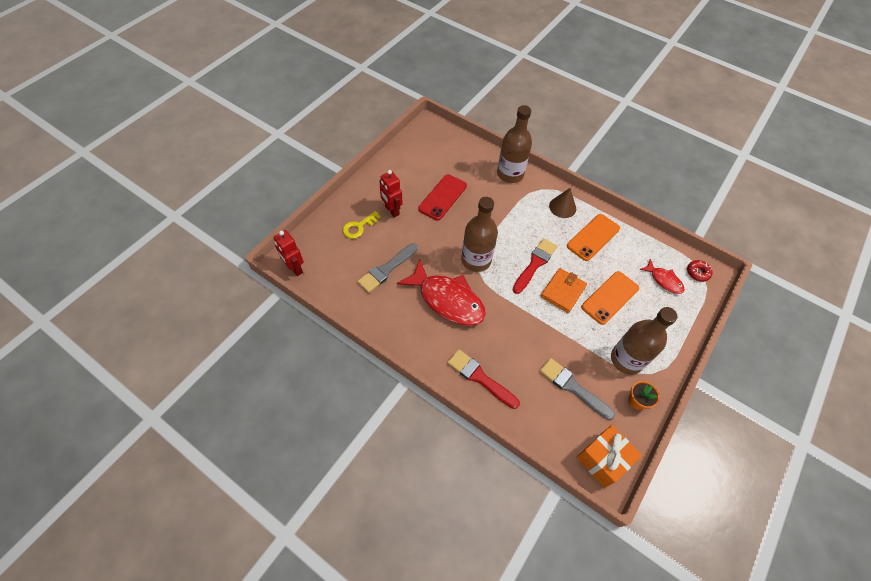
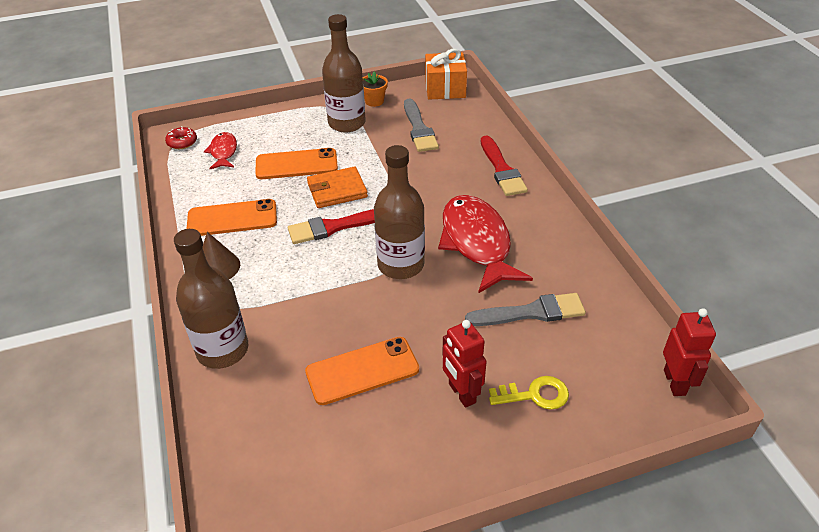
camera: 140 degrees left, 15 degrees down
(392, 210) = (461, 393): red robot -> red robot turned 150 degrees clockwise
(442, 197) = (362, 371): red phone -> orange phone

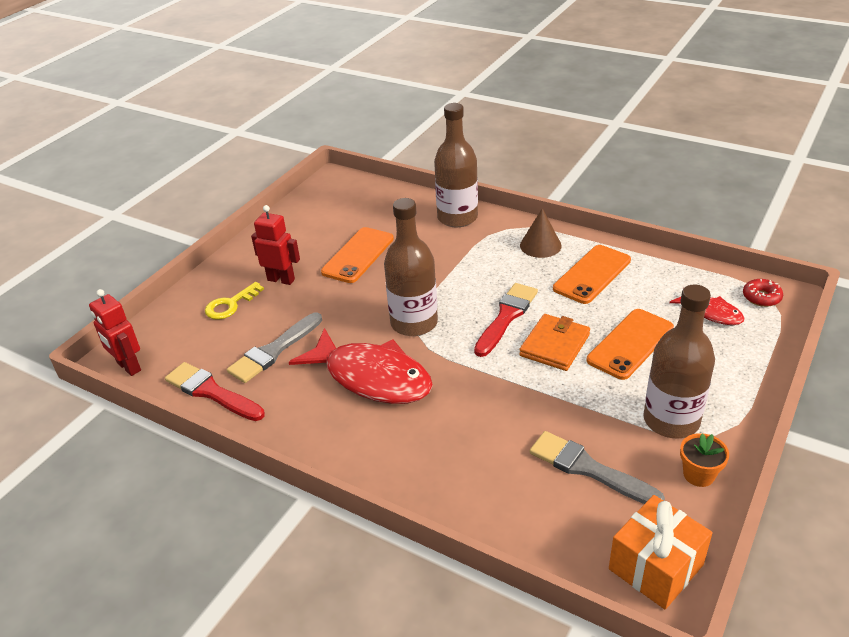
camera: 140 degrees right, 5 degrees down
(502, 169) = (431, 474): red brush -> red brush (211, 392)

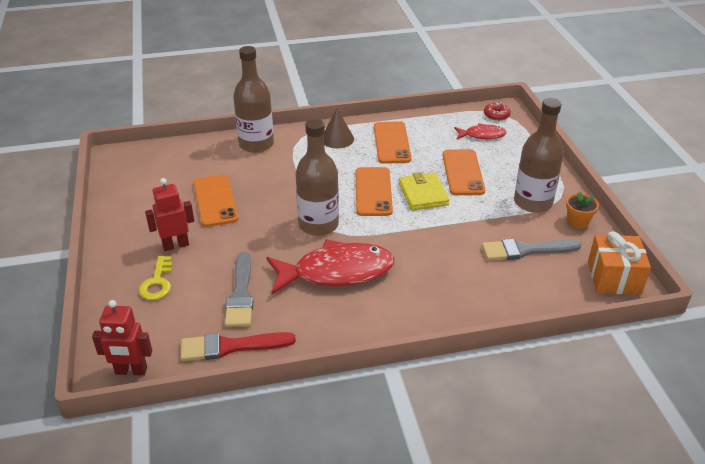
camera: 45 degrees left, 0 degrees up
(506, 317) = (373, 192): red brush -> orange phone
(554, 345) = (423, 194): orange wallet -> yellow wallet

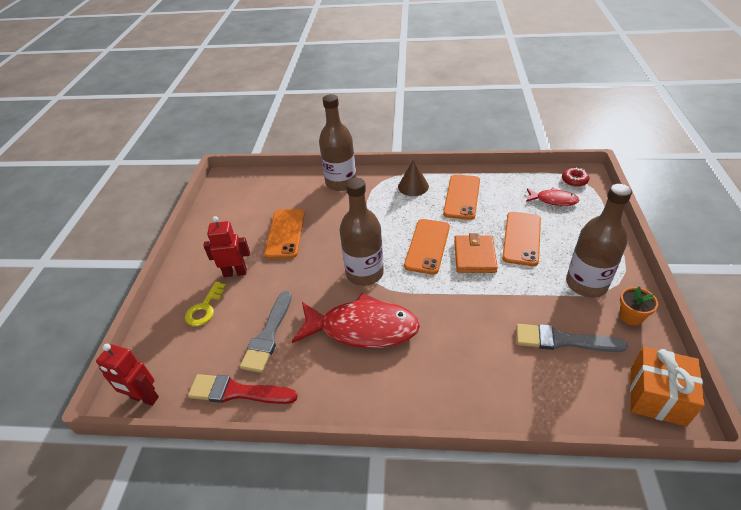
camera: 20 degrees right, 5 degrees up
(423, 194) = (474, 256): yellow wallet -> orange wallet

